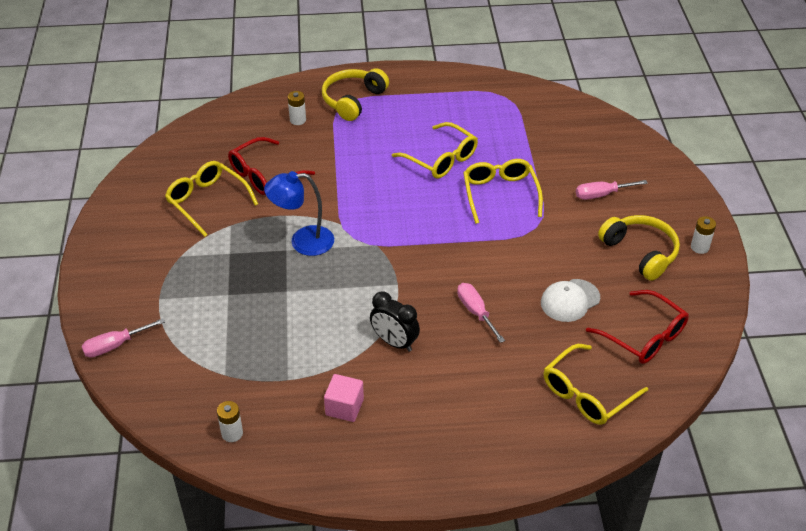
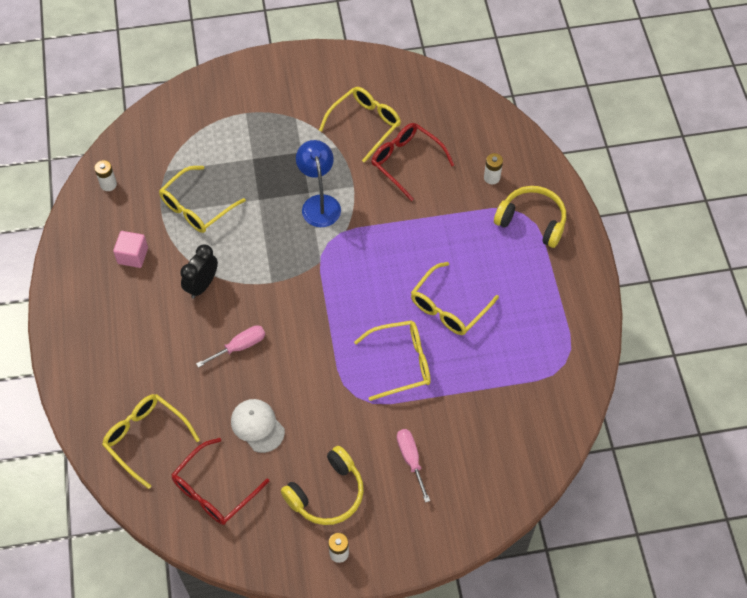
camera: 85 degrees right, 15 degrees up
(115, 345) = (194, 94): pink screwdriver -> none
(286, 346) = (196, 207): none -> yellow glasses

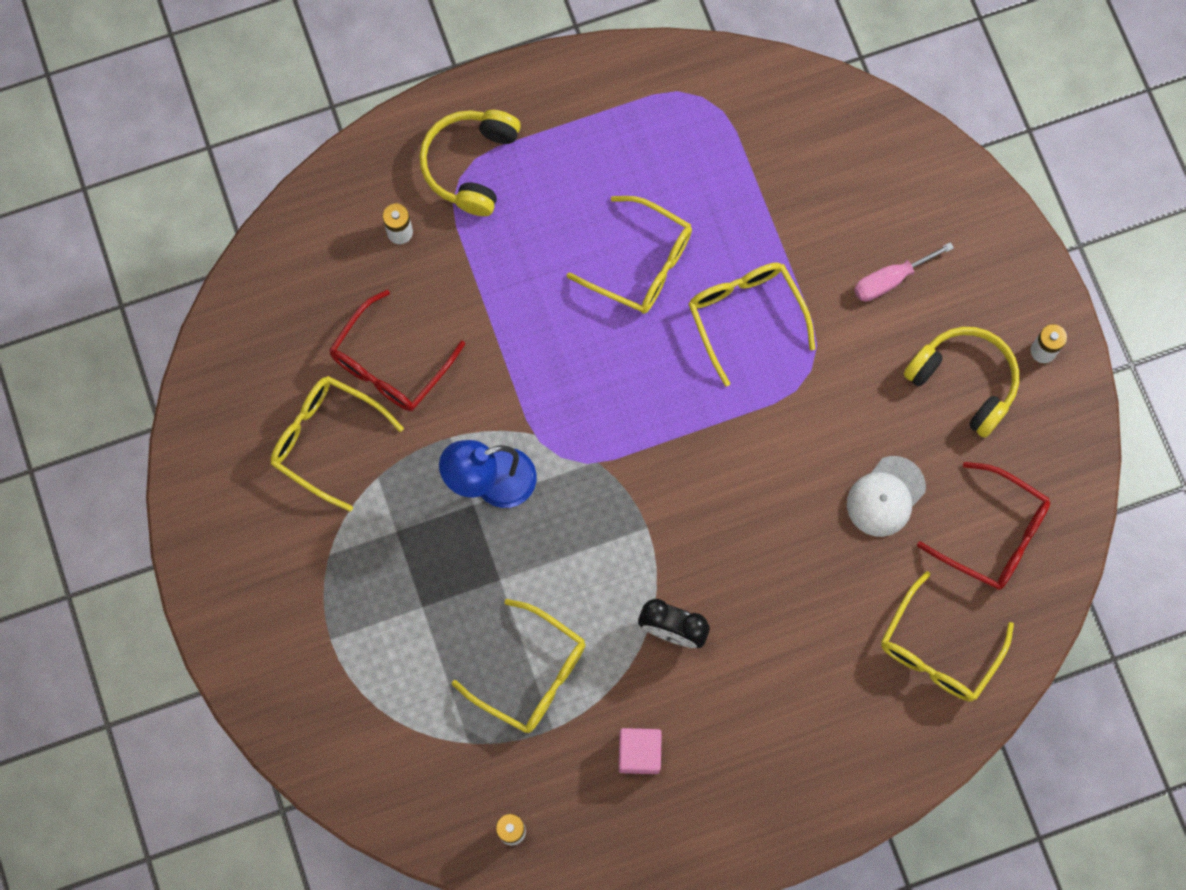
camera: 100 degrees left, 15 degrees up
(240, 346) = (765, 550): pink screwdriver -> none

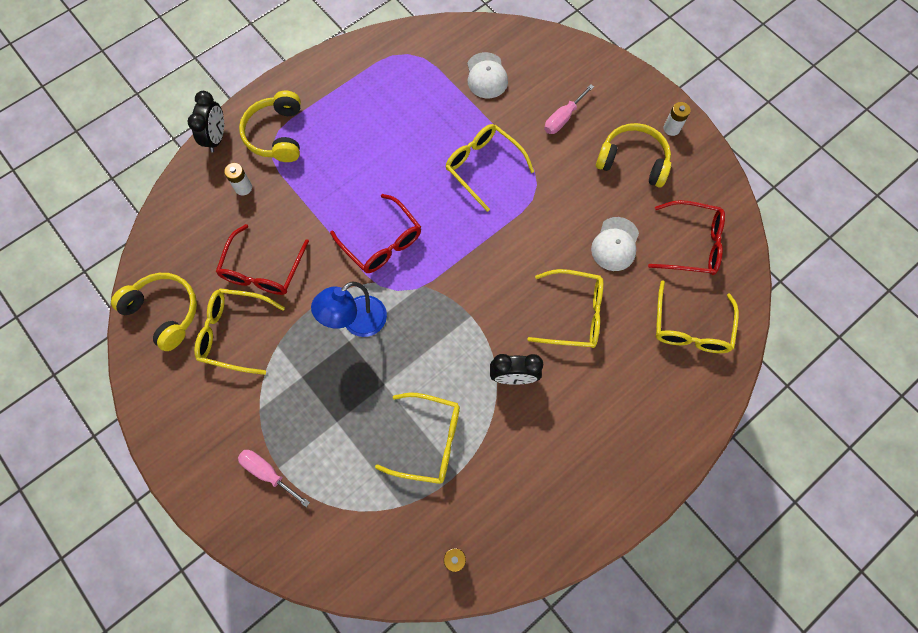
camera: 20 degrees left, 5 degrees down
(244, 379) = (164, 312): none -> yellow headphones
(315, 641) = (268, 473): none -> pink screwdriver
(385, 141) = (216, 138): none -> black clock
(564, 380) = (382, 242): none -> red glasses
(639, 753) = (523, 468): pink cube -> none
(641, 264) = (406, 157): yellow glasses -> yellow glasses (574, 314)
(805, 173) = (486, 76): none -> white cap

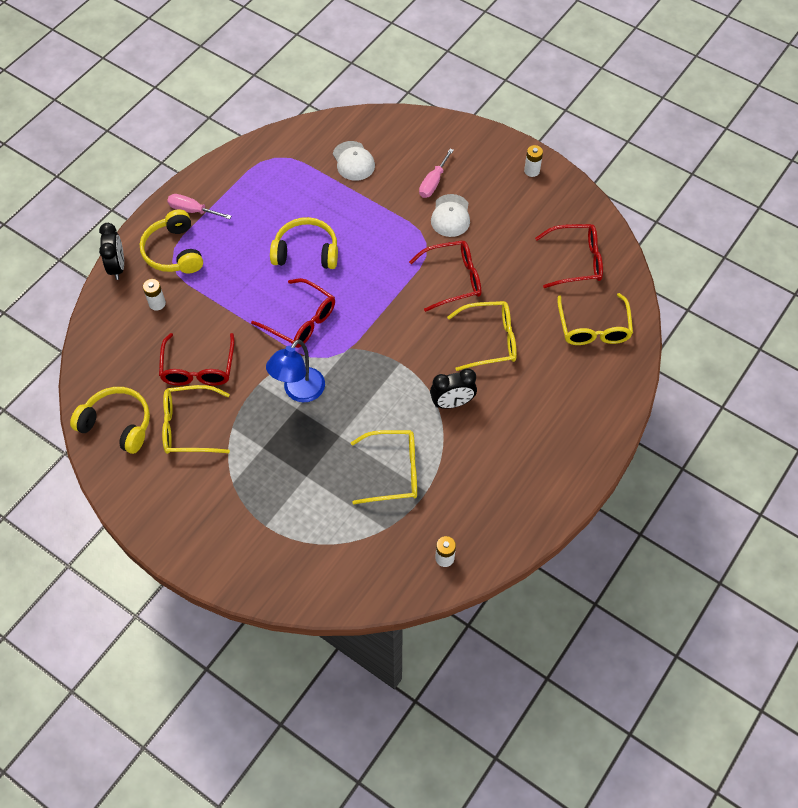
camera: 15 degrees left, 10 degrees down
(268, 473) = (257, 532): pink screwdriver -> pink screwdriver (192, 210)
(483, 166) = (373, 238): yellow glasses -> none
(553, 234) = (453, 279): none -> red glasses
(615, 244) = (509, 276): white cap -> white cap (450, 216)
(633, 161) = (505, 205): yellow headphones -> yellow headphones (306, 252)

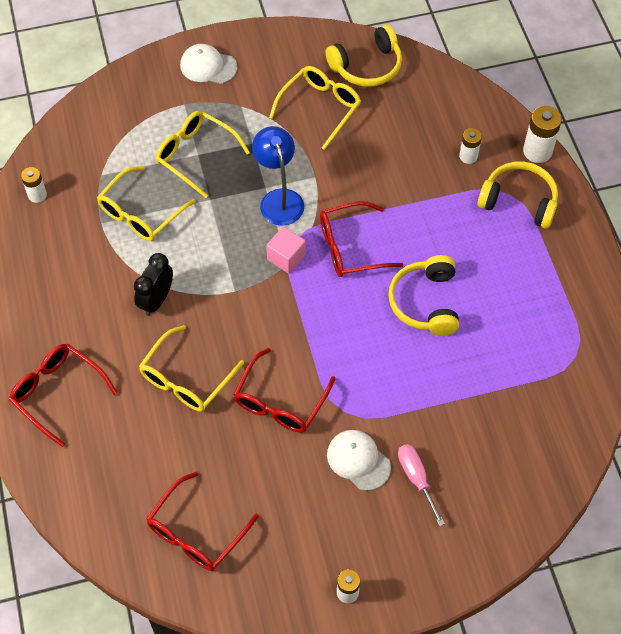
camera: 130 degrees right, 0 degrees up
(117, 267) = (537, 151): black clock -> white battery
(192, 210) = (559, 244): pink screwdriver -> none
(198, 368) = (371, 146): red glasses -> red glasses (57, 393)
(306, 252) = (426, 302): yellow headphones -> yellow headphones turned 135 degrees clockwise
(344, 352) = (286, 257): none -> pink cube
(353, 161) = (510, 424): white cap -> white cap (208, 66)
(593, 328) = (111, 479): yellow glasses -> yellow glasses (195, 155)

